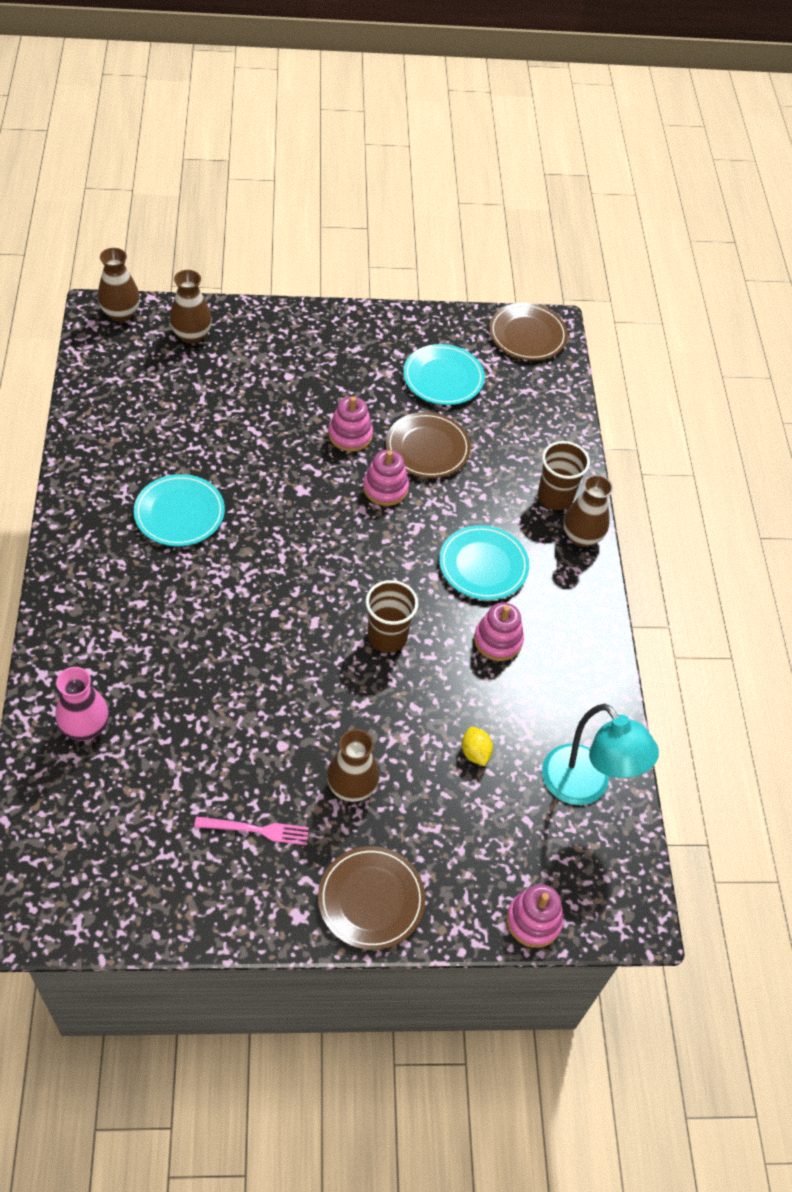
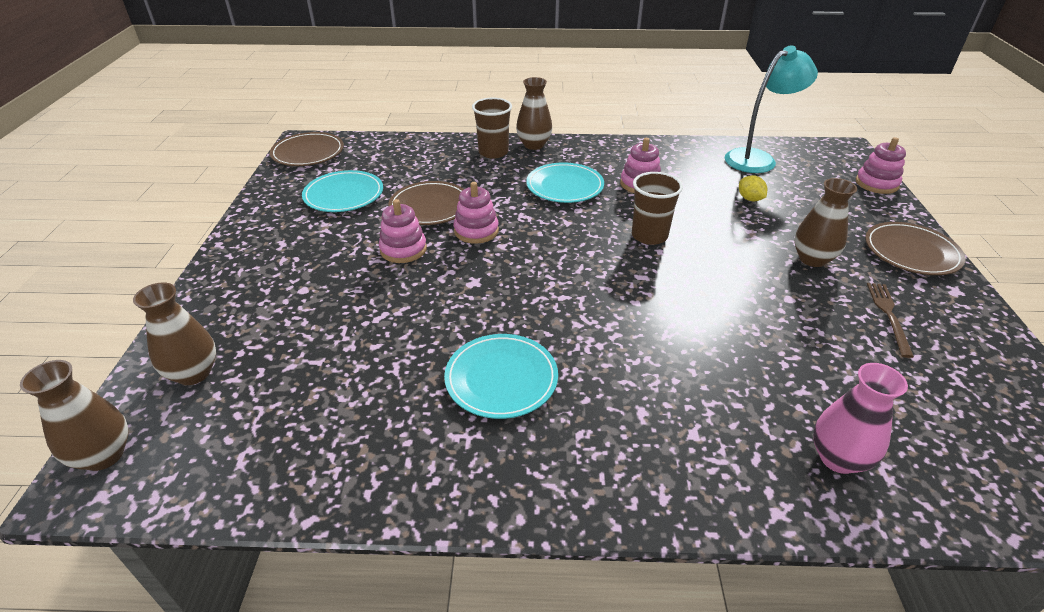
camera: 80 degrees left, 15 degrees down
(256, 830) = (888, 315): pink fork -> brown fork
(475, 753) = (750, 199): yellow lemon -> yellow lemon turned 75 degrees clockwise

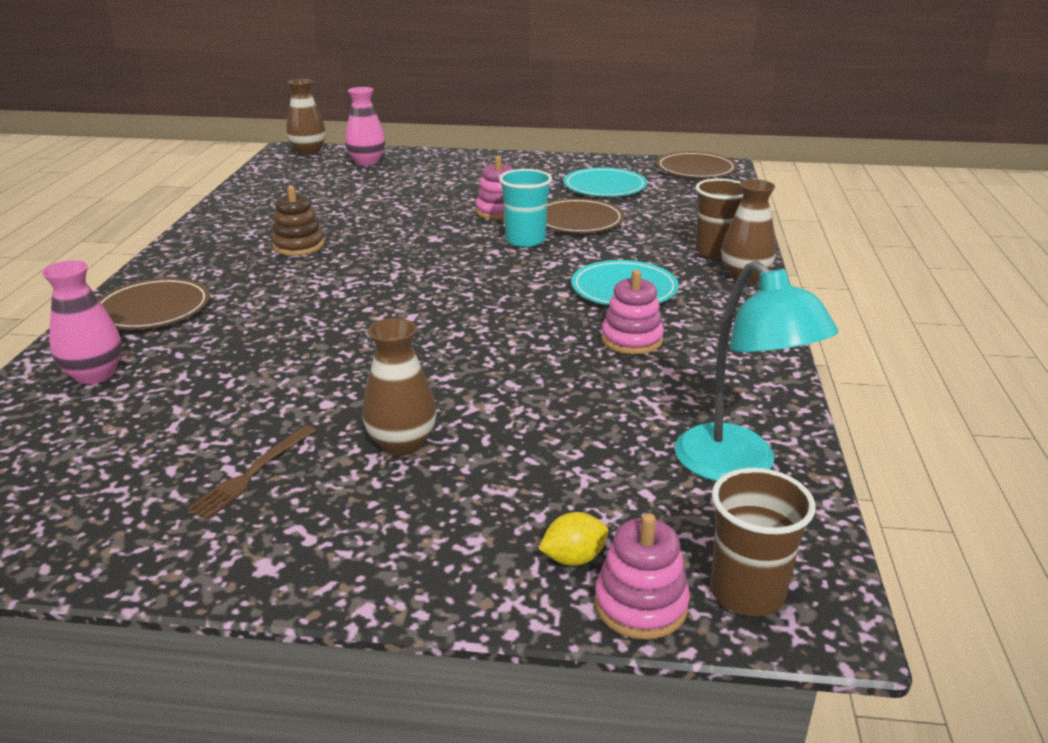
camera: 95 degrees right, 10 degrees down
(194, 373) = (367, 162): brown vase -> pink vase
(476, 231) = (525, 240): pink stacking toy -> turquoise cup
(501, 378) = (298, 246): turquoise plate -> brown stacking toy
(649, 236) = (494, 330): brown cup -> brown cup (747, 592)
(750, 199) = (582, 425): yellow lemon -> yellow lemon (573, 558)
(888, 315) = (252, 474): brown fork -> brown fork turned 105 degrees clockwise
(911, 252) = (385, 557): brown plate -> brown plate (153, 309)

